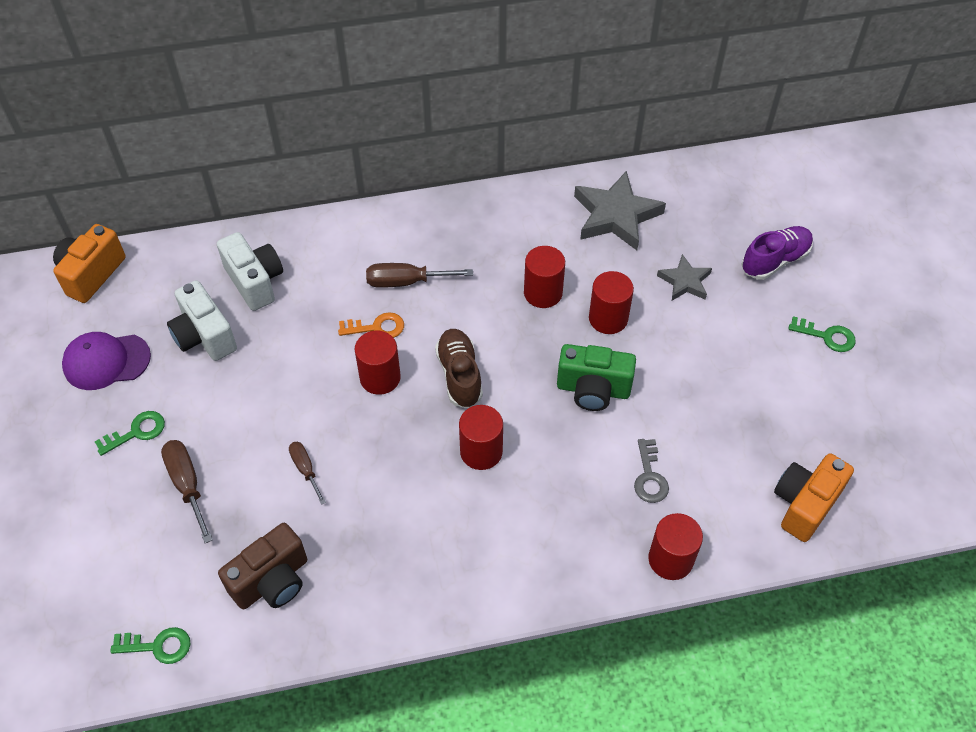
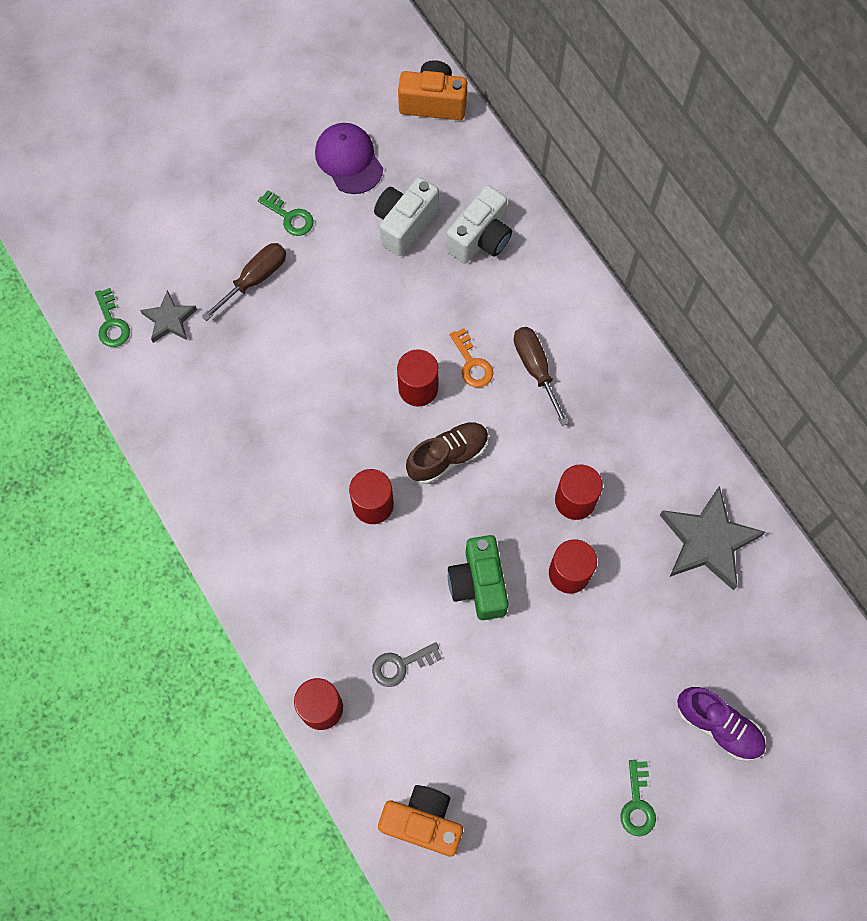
camera: 70 degrees right, 15 degrees up
(272, 581) = (192, 382): brown camera -> none
(305, 469) = (302, 365): brown screwdriver -> none
(685, 281) = (648, 637): grey star -> grey star (169, 320)

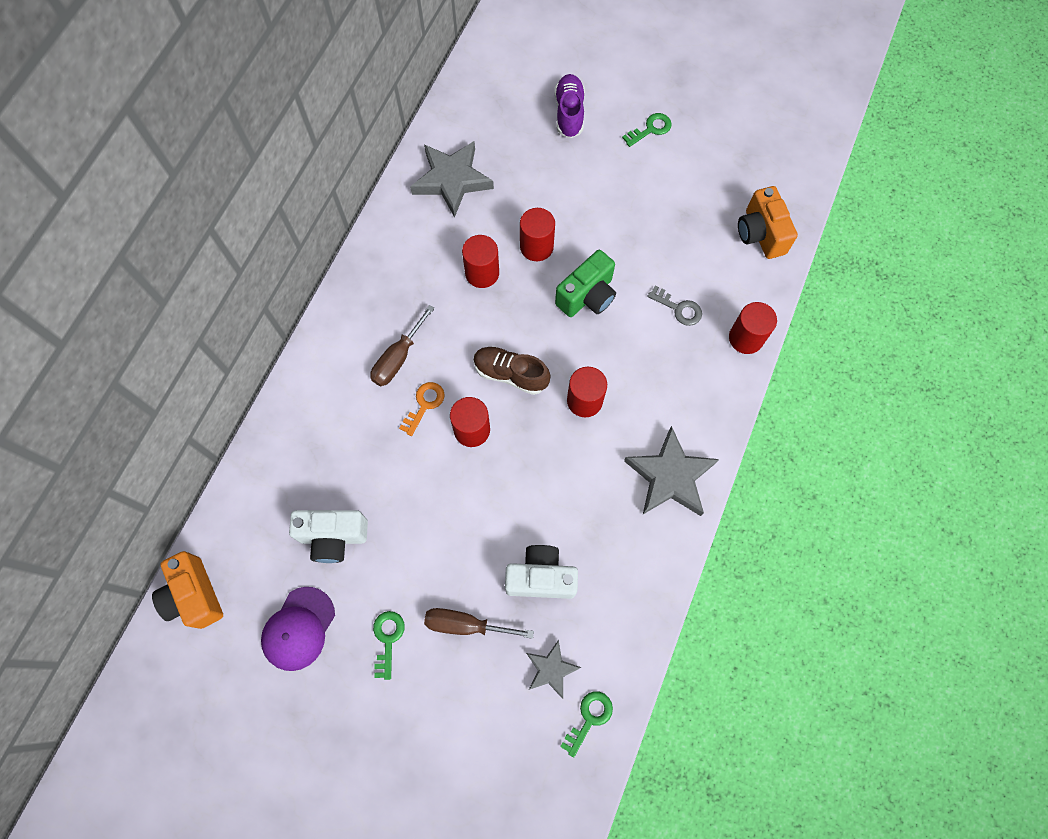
camera: 125 degrees left, 0 degrees up
(245, 528) = (670, 476): none -> grey star
(480, 238) = (309, 468): white camera -> white camera (541, 577)

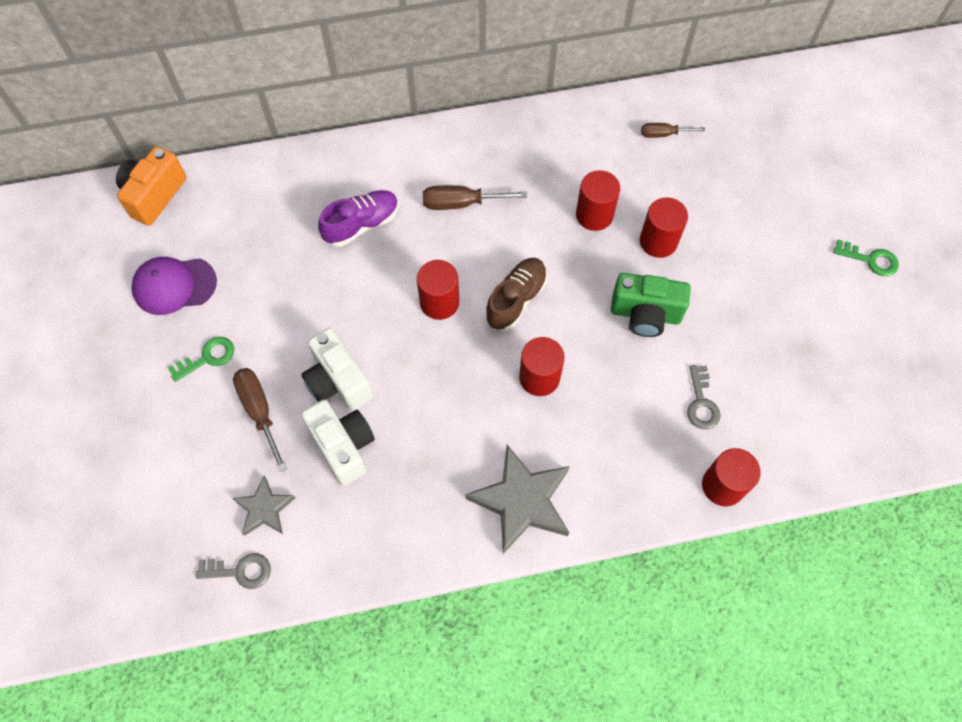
camera: 55 degrees right, 5 degrees down
(333, 537) = (268, 260): white camera -> white camera (338, 381)
(424, 404) = (434, 251): orange key -> none
(452, 180) = (663, 134): grey star -> brown screwdriver
(510, 374) = (516, 300): brown shoe -> brown shoe turned 45 degrees clockwise
(569, 113) = (819, 181): purple shoe -> purple shoe (362, 224)
(589, 718) = (240, 571): green key -> grey key
(760, 234) = (850, 431): orange camera -> none

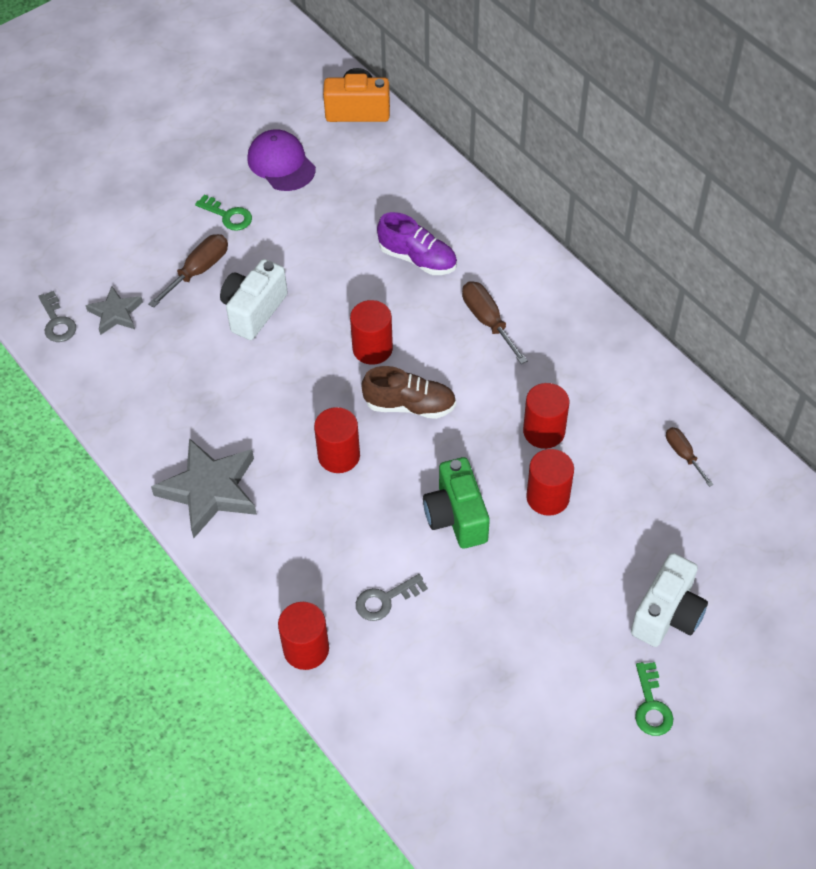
camera: 65 degrees right, 10 degrees down
(343, 446) = (196, 341): white camera -> white camera (667, 614)

